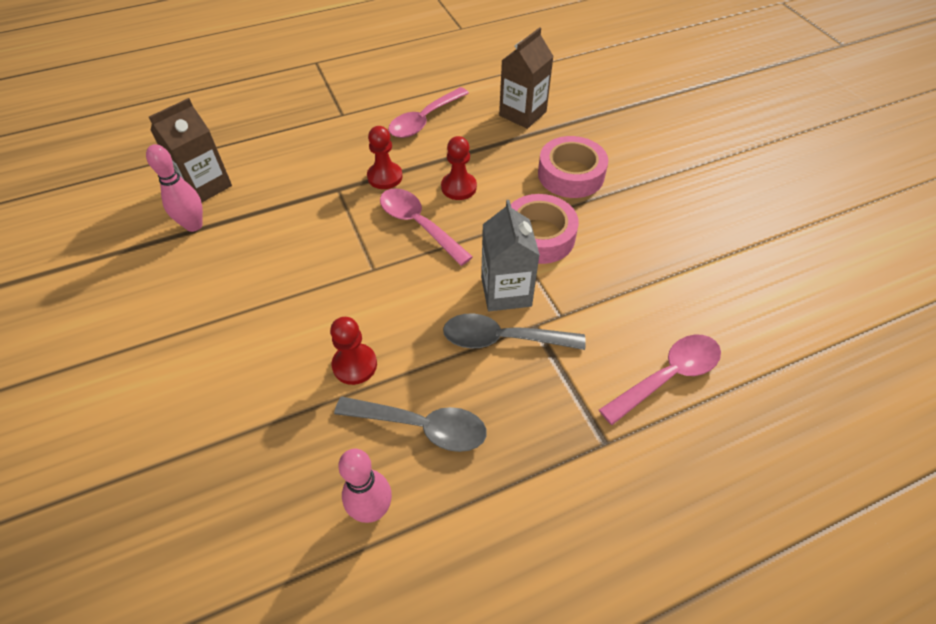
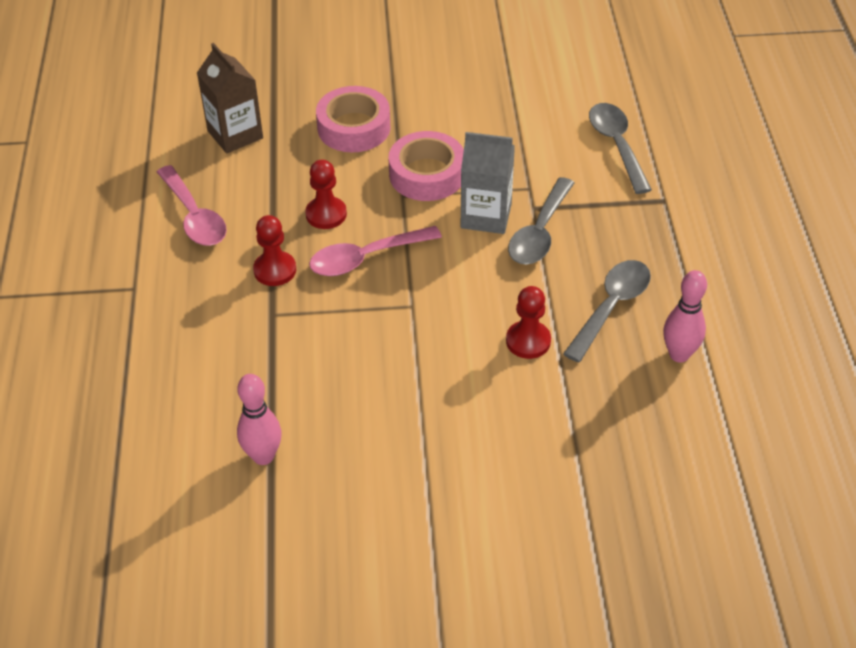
camera: 70 degrees left, 5 degrees down
(205, 185) = (194, 440): brown carton -> none
(668, 376) = (617, 145): pink spoon -> grey spoon

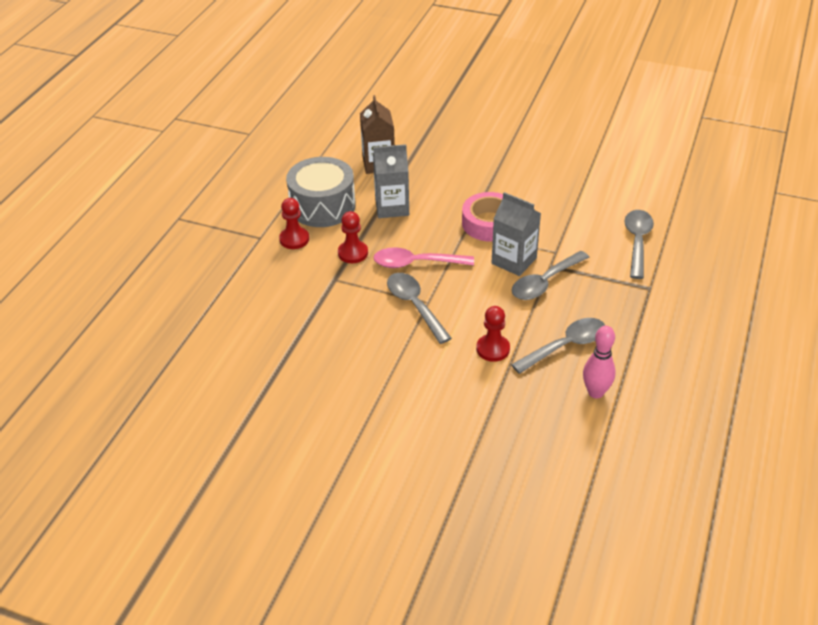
camera: 25 degrees right, 5 degrees down
(194, 216) = (322, 206): pink spoon -> grey drum
(263, 456) = (276, 362): pink bowling pin -> none
(289, 190) = (392, 207): none -> grey carton
(326, 214) = (407, 229): red pawn -> red pawn (294, 239)
(354, 127) = (458, 180): pink tape -> none
(398, 316) = (415, 305): none -> grey spoon

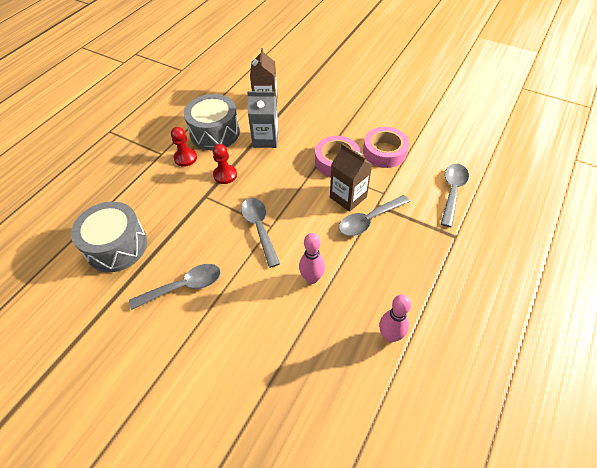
camera: 10 degrees right, 10 degrees up
(242, 345) = (116, 246): none -> grey drum
(416, 263) = (270, 190): pink spoon -> none
(493, 349) = (312, 278): red pawn -> pink bowling pin
(514, 261) = (348, 197): grey carton -> brown carton
(546, 207) = (384, 152): none -> pink tape
(566, 346) = (373, 284): grey spoon -> grey spoon (184, 287)

